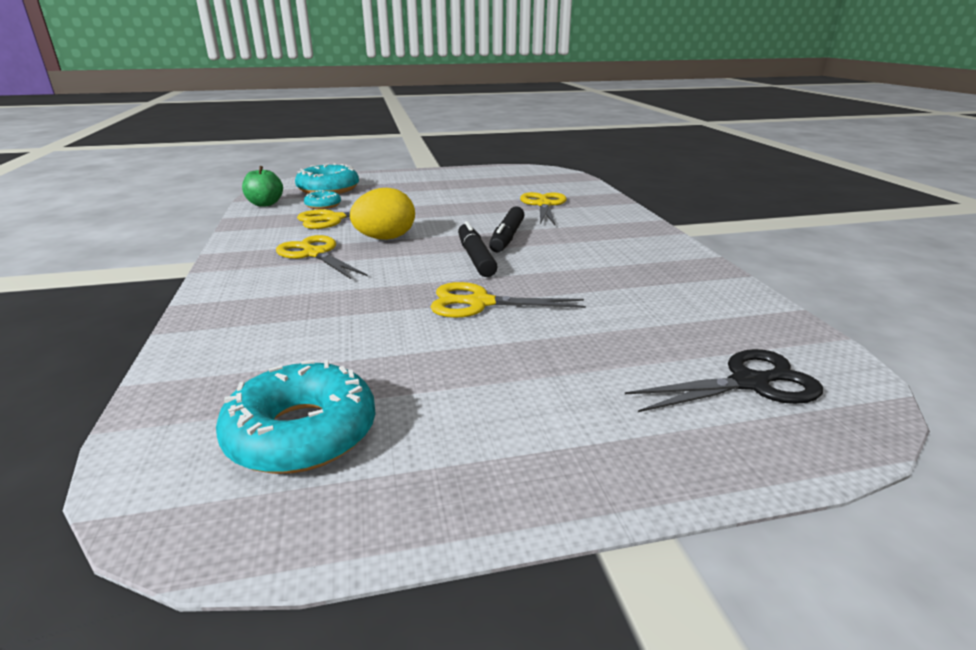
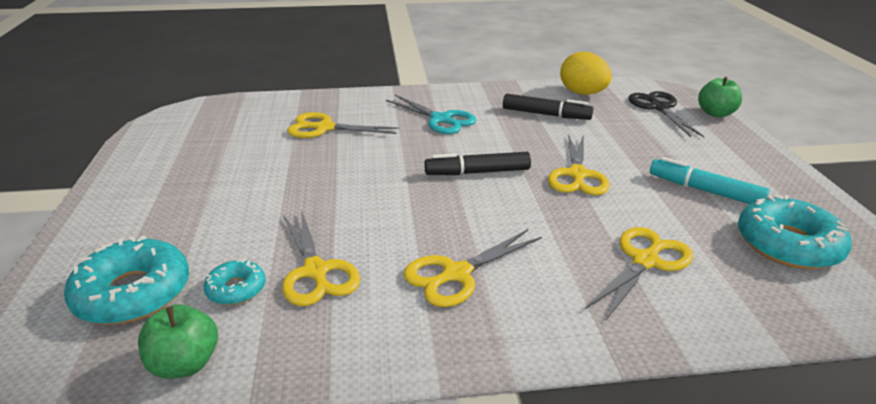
camera: 85 degrees left, 5 degrees up
(303, 327) = (645, 261): none -> yellow scissors
(385, 238) = (411, 225): yellow egg -> yellow egg (582, 93)
(449, 386) = (705, 191): none -> turquoise marker
(507, 237) = (423, 154): black marker -> black marker (545, 114)
(589, 241) = (440, 119): none -> turquoise scissors
(779, 451) = (715, 113): none -> green apple

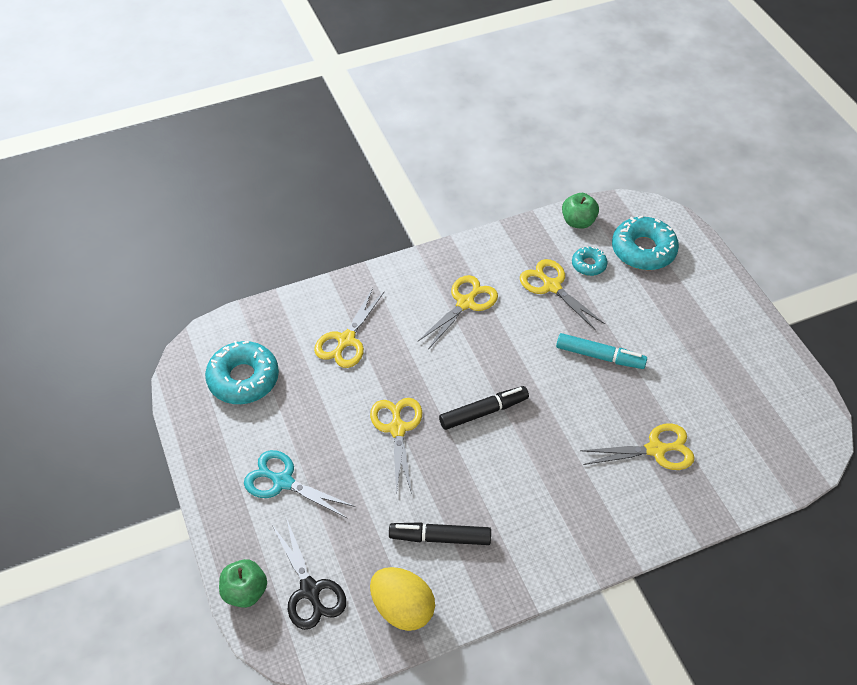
camera: 165 degrees right, 20 degrees up
(440, 119) = (549, 497): turquoise scissors -> turquoise scissors (283, 482)
(705, 191) = (289, 431): turquoise marker -> turquoise marker (599, 356)

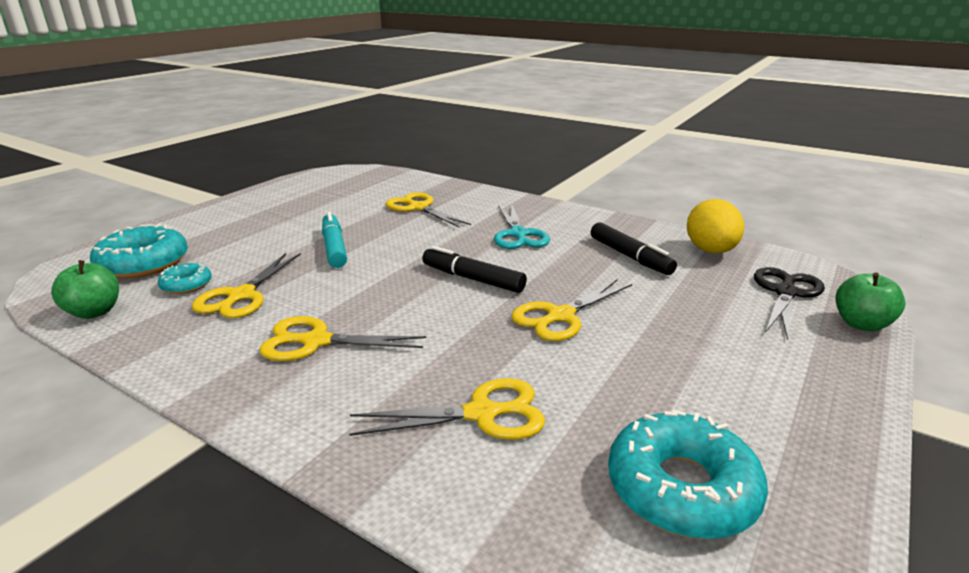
camera: 125 degrees left, 25 degrees down
(283, 482) = (738, 359): turquoise scissors -> turquoise scissors (518, 234)

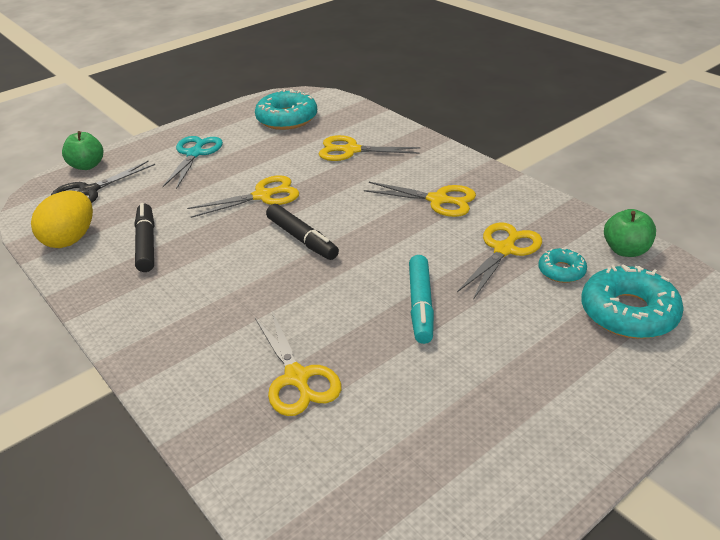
camera: 160 degrees left, 10 degrees up
(518, 234) = (215, 294): turquoise scissors -> turquoise scissors (195, 154)

